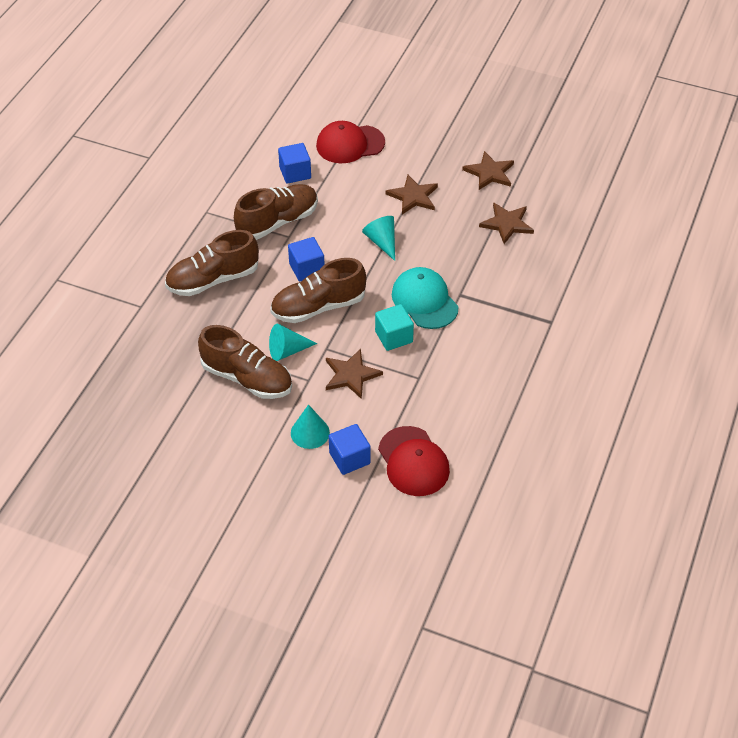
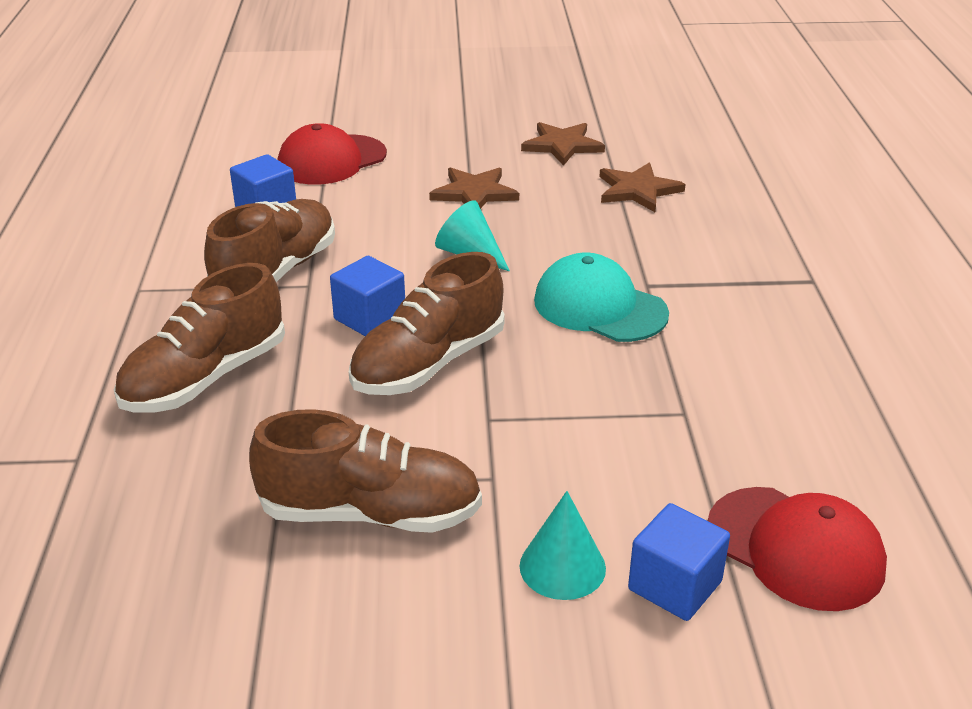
camera: 25 degrees left, 15 degrees down
(287, 350) = (418, 444): turquoise cone -> none
(351, 375) = (565, 445): brown star -> none
(394, 337) = (592, 368): turquoise cube -> none

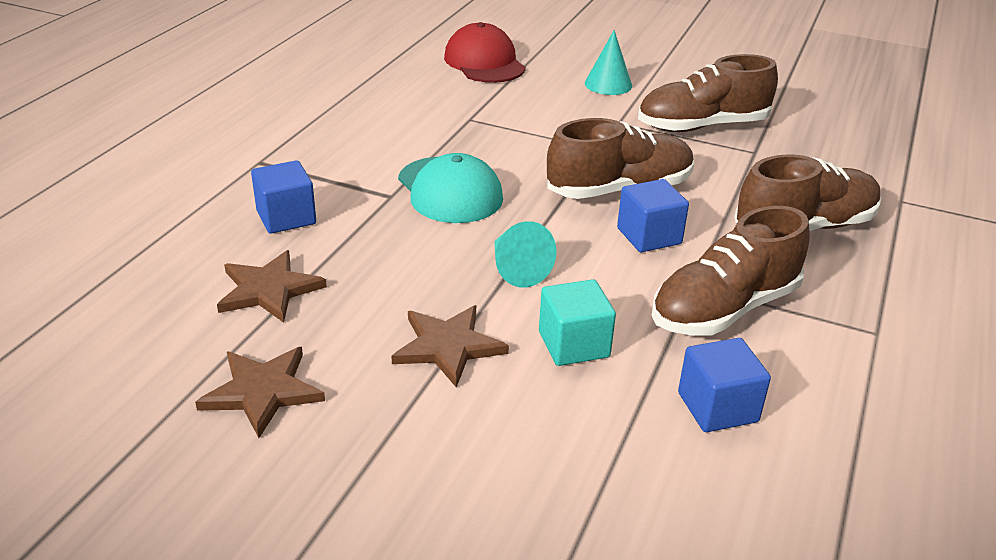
camera: 155 degrees left, 0 degrees up
(331, 160) = (596, 478): red cap -> none
(370, 513) = (702, 126): brown shoe -> brown shoe turned 45 degrees counterclockwise
(386, 217) = (573, 344): none -> turquoise cube
(675, 585) = (558, 67): blue cube -> blue cube (286, 217)

